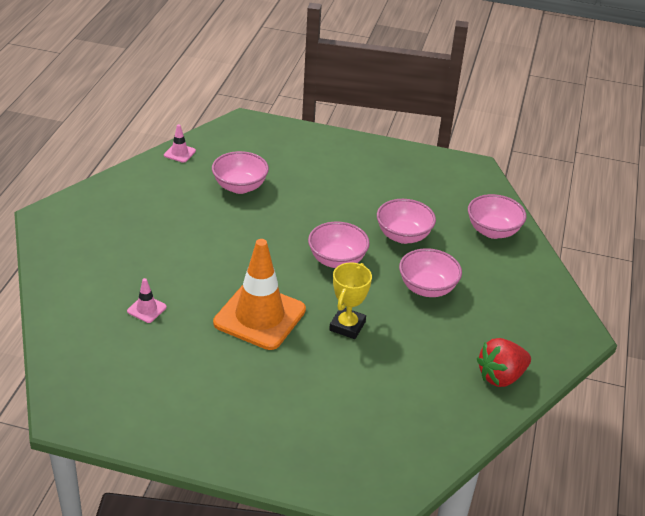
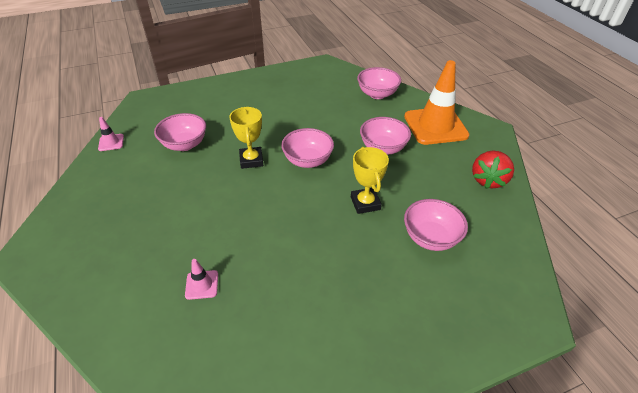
camera: 35 degrees left, 5 degrees up
(259, 316) = (299, 233): orange traffic cone -> orange traffic cone (435, 126)
(285, 232) = (251, 160): none -> yellow trophy
(403, 236) = (331, 123): pink bowl -> pink bowl (430, 238)

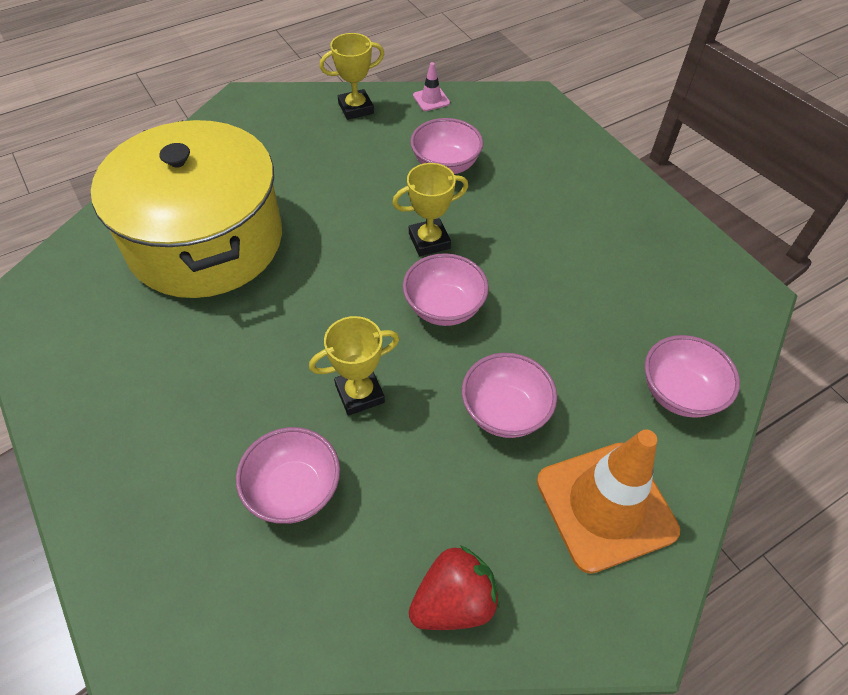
camera: 80 degrees right, 10 degrees up
(93, 182) = (356, 108): none -> yellow trophy
(202, 285) = (206, 241): pink traffic cone -> yellow pot
(488, 180) = (454, 601): red strawberry -> red strawberry turned 135 degrees clockwise

